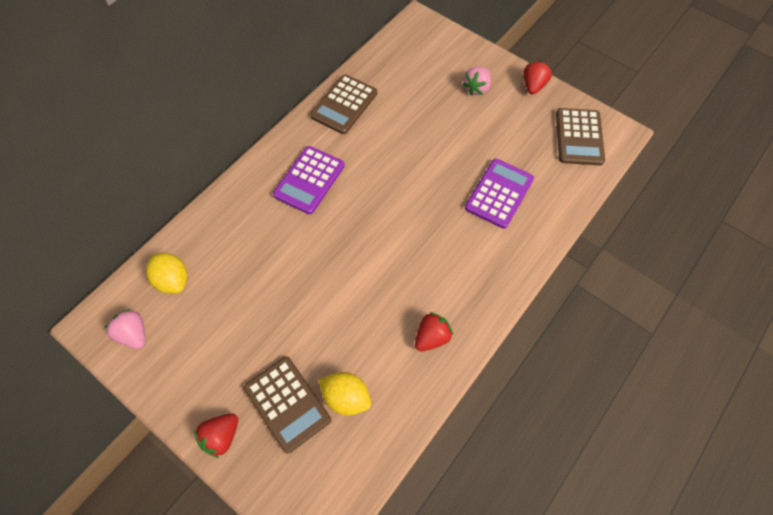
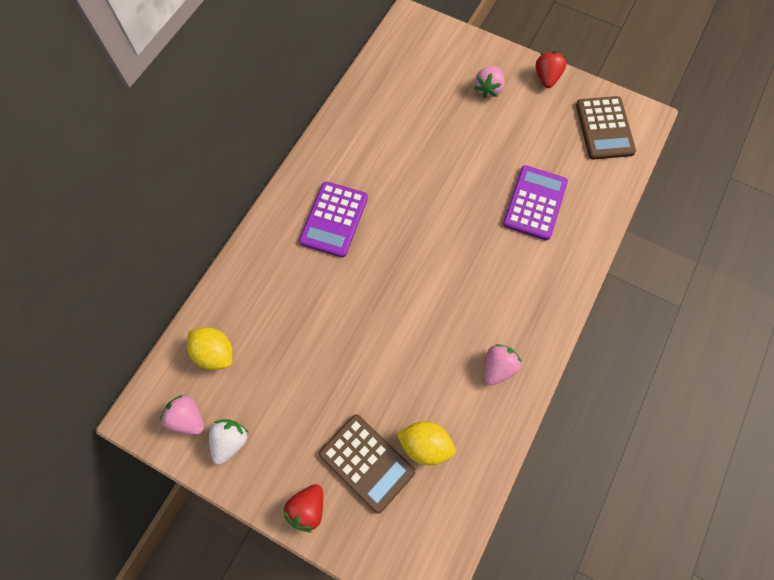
camera: 10 degrees left, 5 degrees up
(166, 361) = (230, 441): none -> white strawberry
(344, 105) = (352, 128): brown calculator -> none
(431, 337) = (498, 367): red strawberry -> pink strawberry

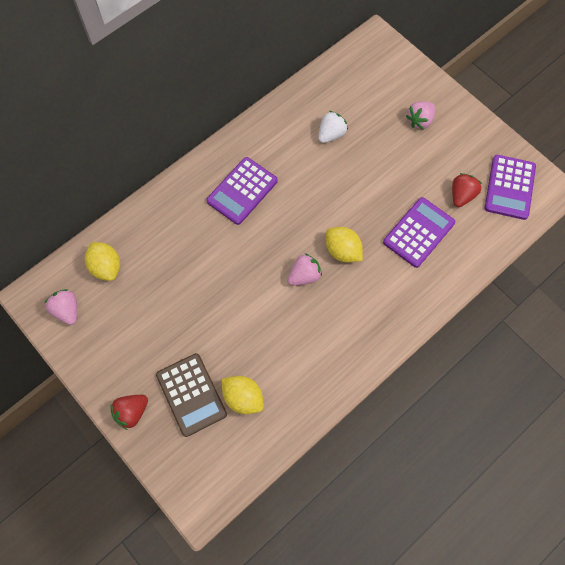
camera: 20 degrees right, 0 degrees up
(230, 441) = (92, 340): white strawberry -> white strawberry (331, 134)
(465, 248) = (342, 251): none -> yellow lemon
(498, 367) = (328, 358): pink strawberry -> pink strawberry (304, 276)
(546, 78) = (477, 126): red strawberry -> red strawberry (461, 195)
(604, 128) = (509, 187): brown calculator -> purple calculator

